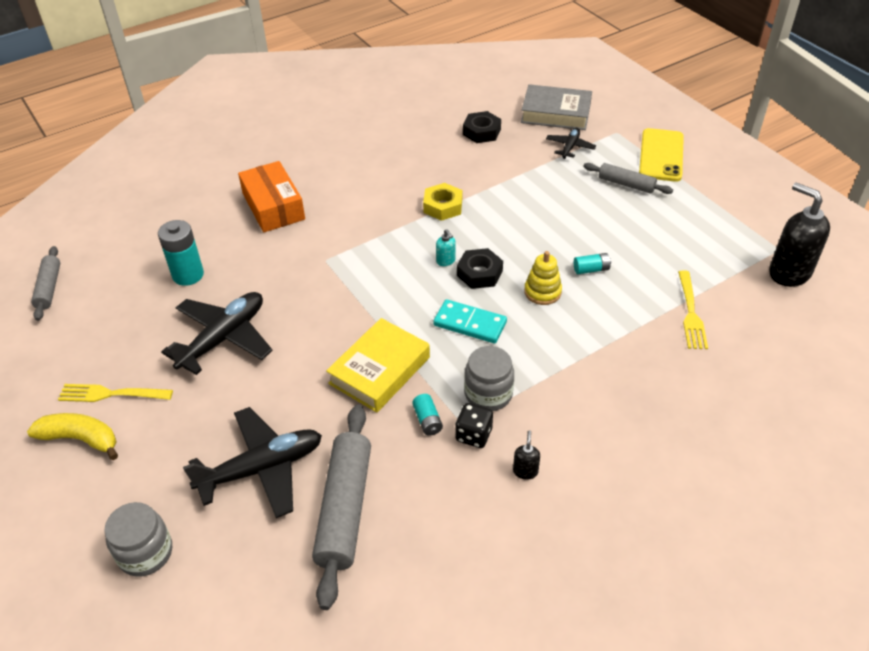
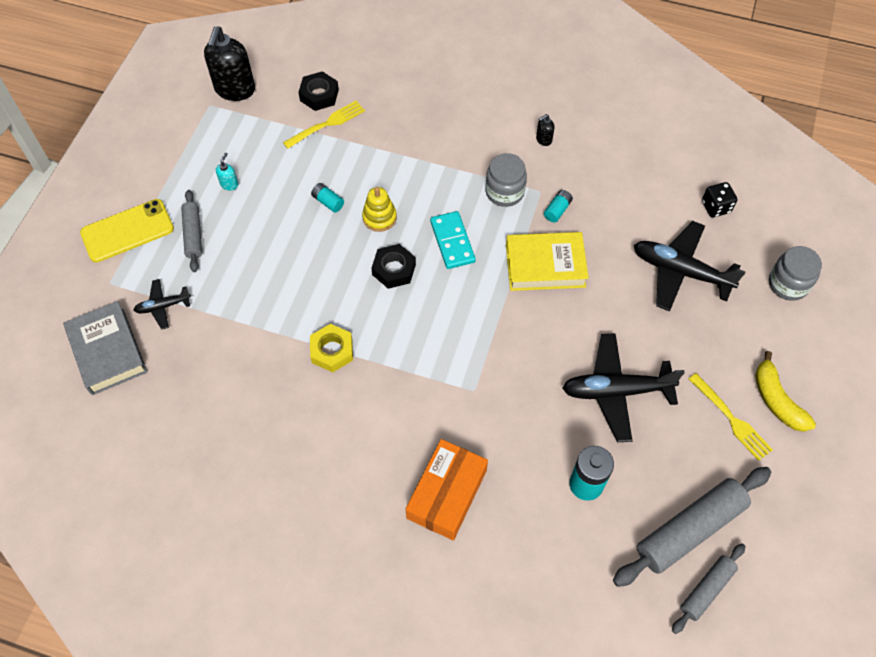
camera: 130 degrees left, 15 degrees up
(345, 509) = (657, 208): grey rolling pin -> grey rolling pin (689, 529)
(446, 261) = (399, 301): turquoise soap dispenser -> turquoise soap dispenser (229, 184)
(473, 435) = (543, 179): black dice -> black dice (716, 207)
(481, 132) = (188, 396): black nut -> black nut (319, 95)

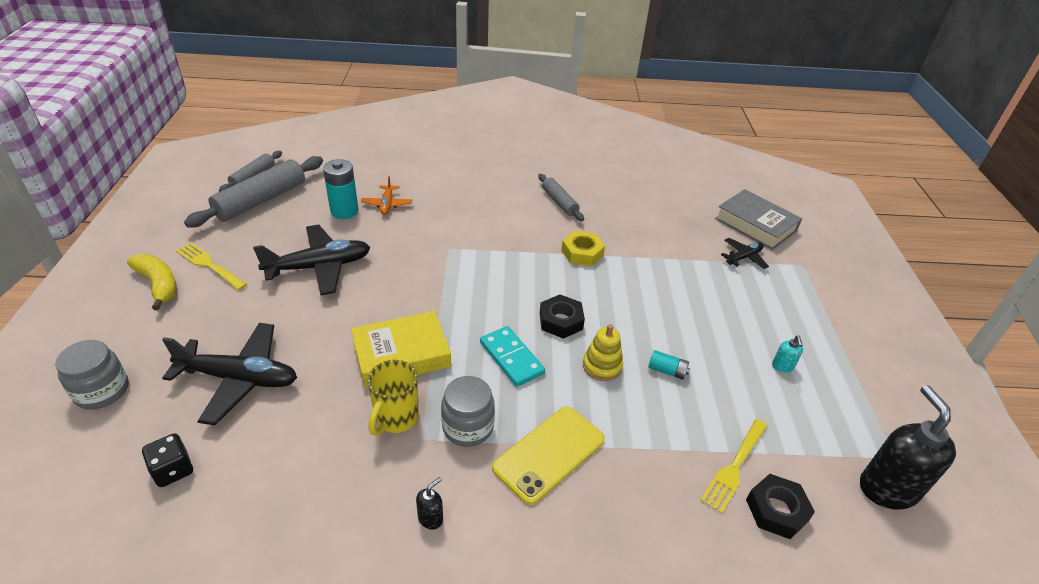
camera: 160 degrees right, 20 degrees down
(127, 231) = (832, 305): yellow phone -> yellow phone (549, 454)
(193, 234) = (772, 313): grey rolling pin -> grey rolling pin (559, 202)
(447, 494) = (451, 192): orange box -> none
(532, 487) = (387, 204): none -> orange plane
(557, 210) = (396, 418): turquoise battery -> yellow mug

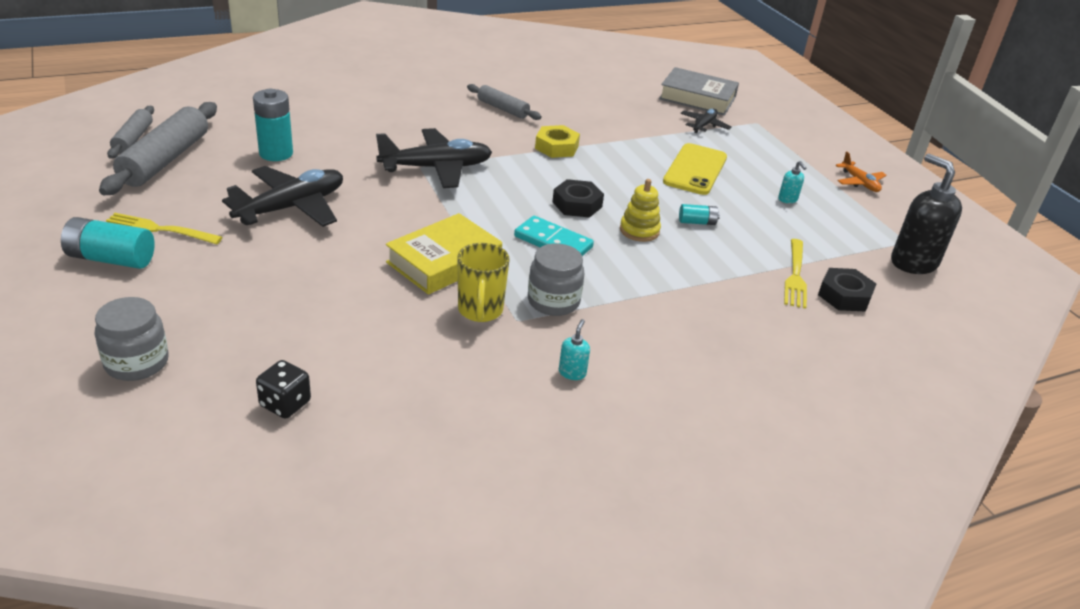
camera: 25 degrees left, 5 degrees down
(158, 285) = (111, 259): yellow banana -> turquoise battery
(239, 379) = (288, 317): black plane -> black plane (436, 168)
(387, 204) = (320, 139): orange plane -> orange plane (859, 182)
(430, 518) = (572, 373): black soap dispenser -> turquoise soap dispenser
(549, 454) = (640, 303): yellow phone -> yellow phone (695, 170)

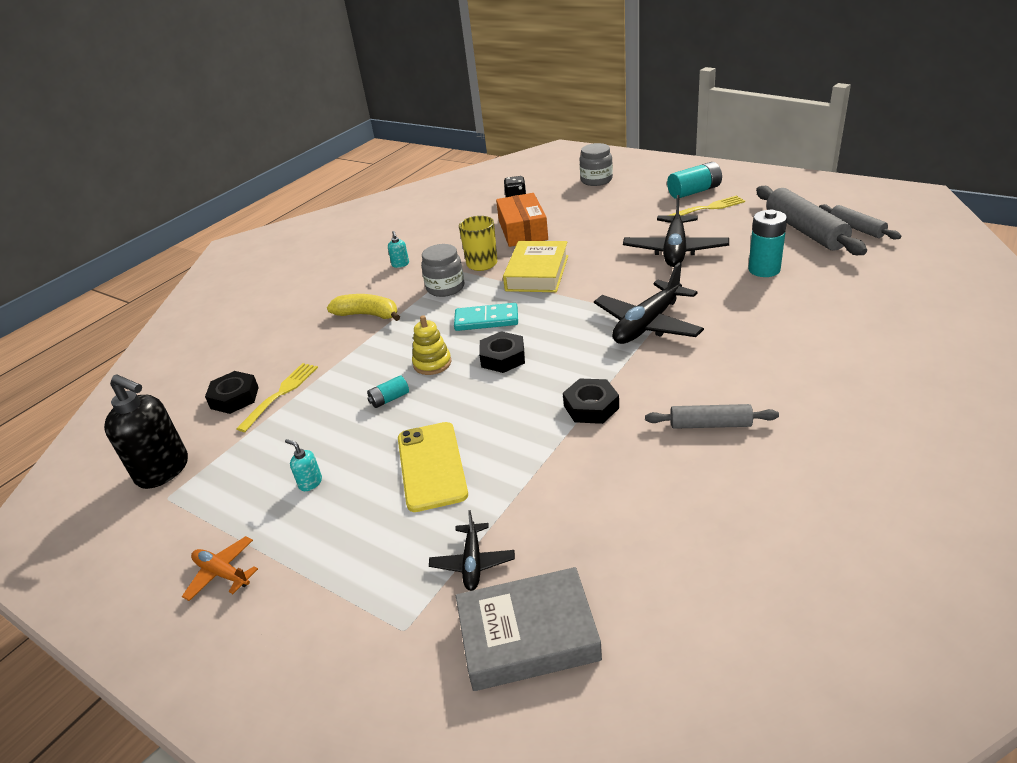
camera: 155 degrees right, 0 degrees up
(369, 332) = (522, 230): none -> orange box
(556, 147) = (591, 407): yellow nut -> black nut
(665, 316) = (367, 315): none -> yellow banana
(795, 276) = (281, 394): yellow fork -> yellow fork turned 45 degrees clockwise

